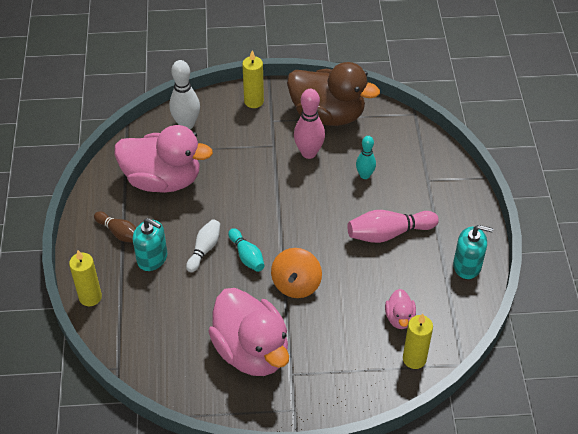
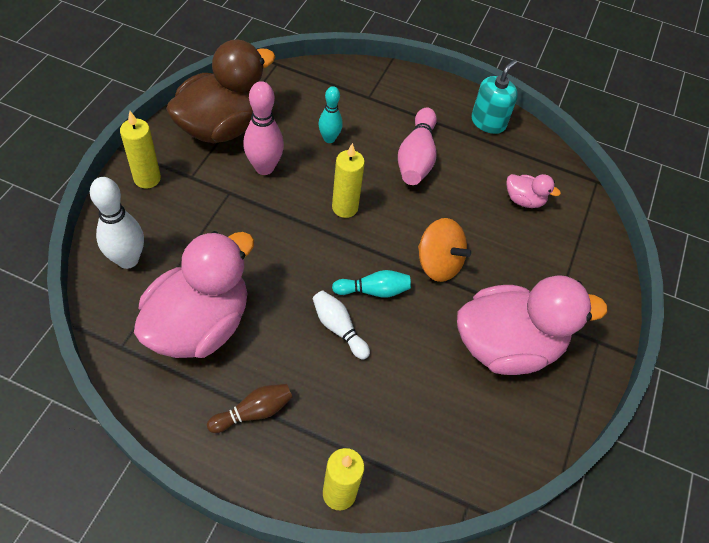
camera: 70 degrees left, 5 degrees up
(152, 258) = (318, 391): turquoise soap dispenser -> none
(414, 359) = (577, 213): yellow candle -> yellow candle (345, 207)

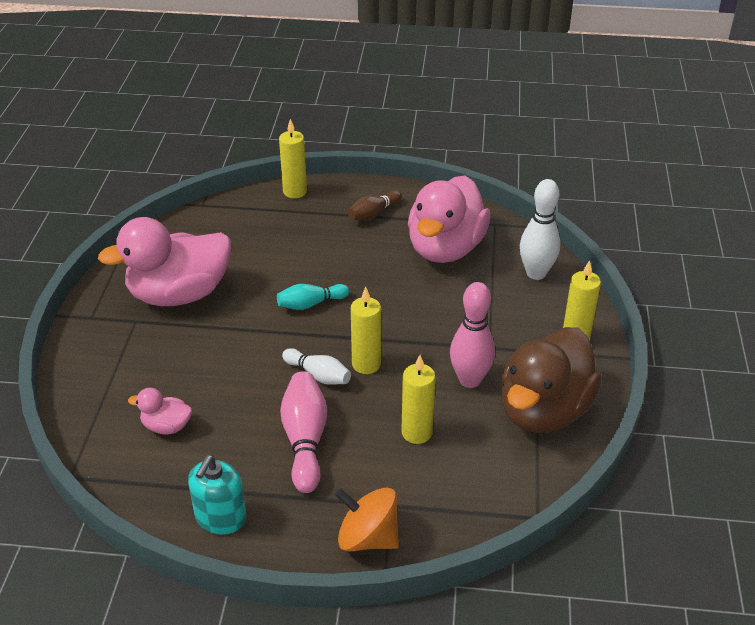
camera: 170 degrees right, 15 degrees down
(329, 139) = (416, 433): turquoise bowling pin -> yellow candle
(338, 328) = (331, 272): white bowling pin -> white bowling pin (318, 375)
(438, 263) = (254, 340): orange spinning top -> orange spinning top (368, 538)

